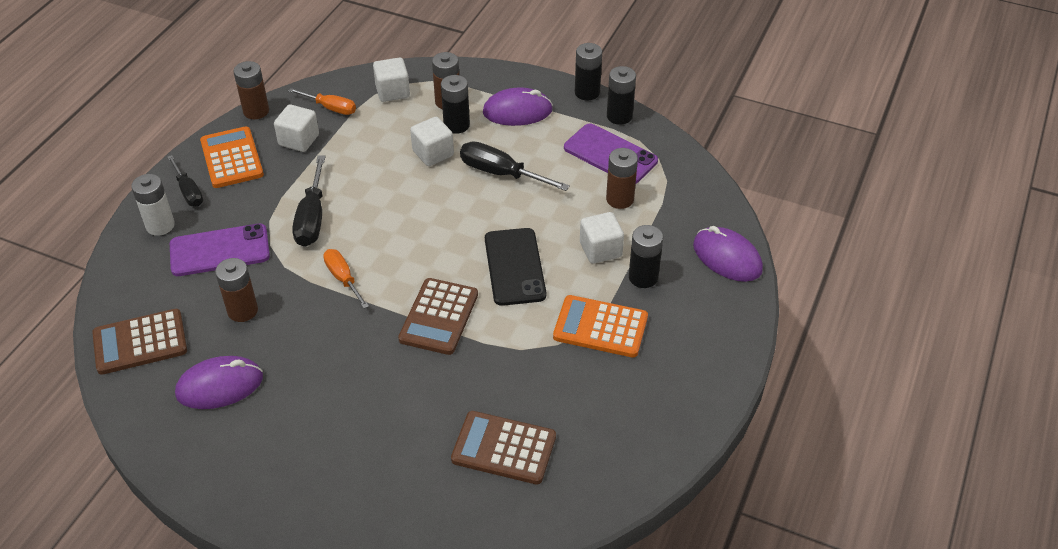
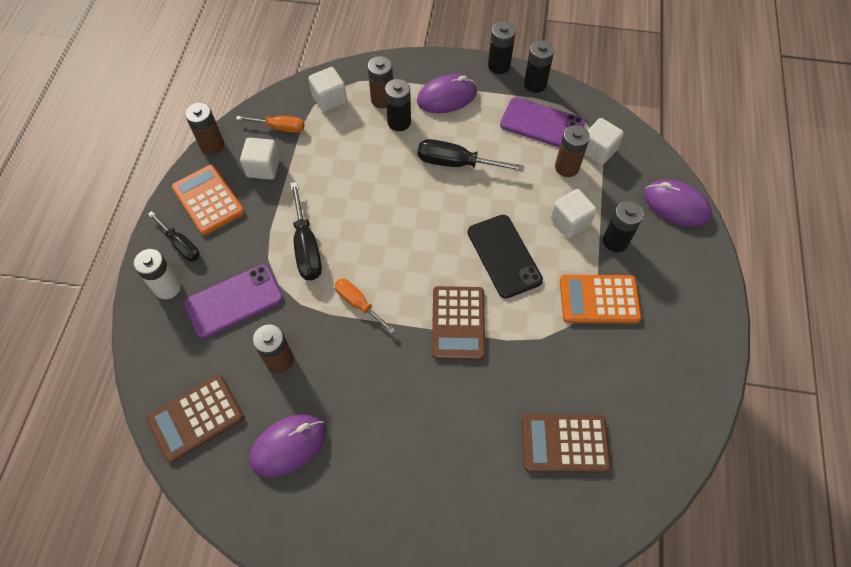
camera: 15 degrees left, 15 degrees up
(433, 153) = (389, 155): white cube -> white cube (597, 151)

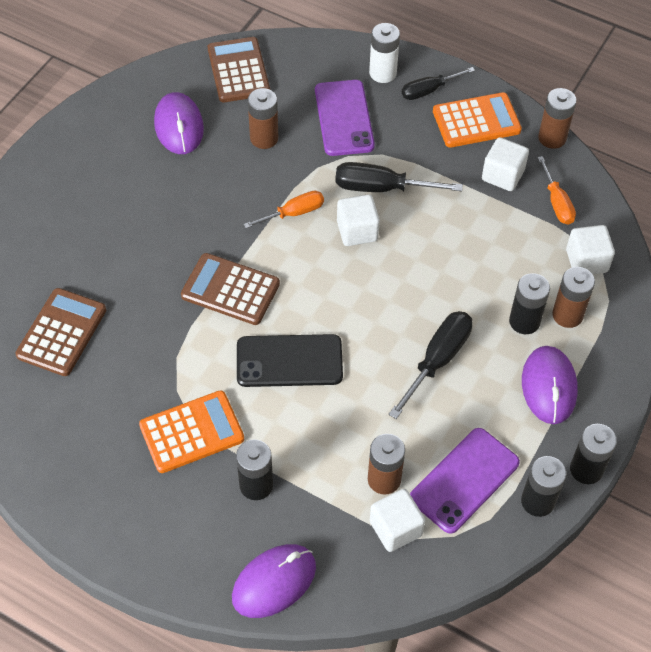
camera: 110 degrees right, 5 degrees down
(280, 128) = (557, 203): orange screwdriver -> orange screwdriver turned 45 degrees counterclockwise
(570, 221) = (304, 447): white cube -> white cube (357, 231)
(599, 299) = (192, 432): orange calculator -> orange calculator turned 45 degrees clockwise

